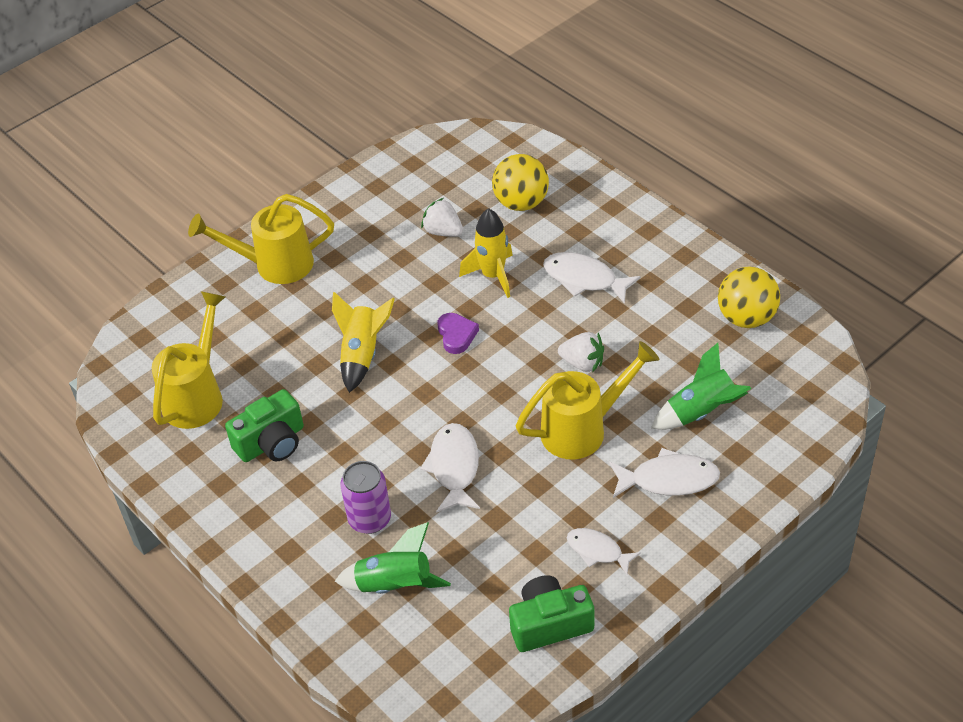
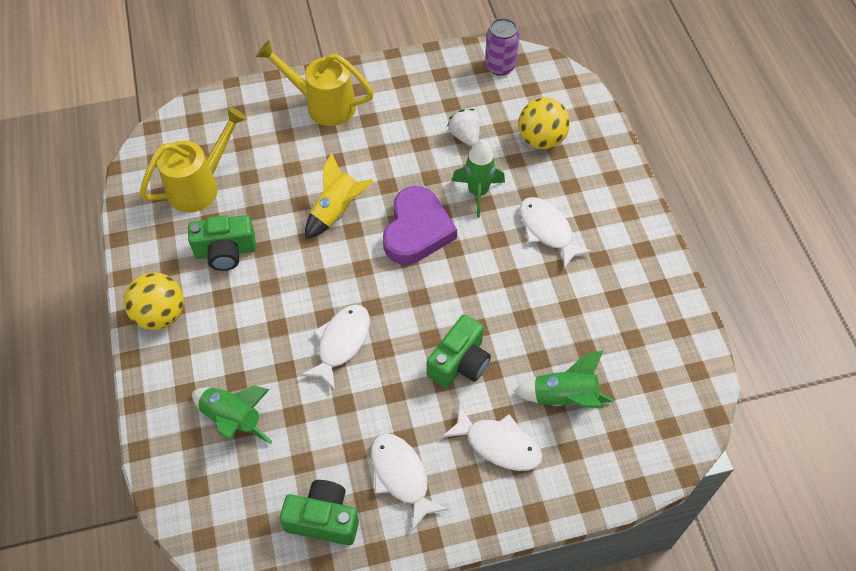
camera: 25 degrees right, 10 degrees up
(369, 519) = (252, 353): purple can -> purple can (500, 66)
(456, 335) = (417, 230): purple heart -> purple heart, size x2.00
(493, 276) = (478, 192): yellow rocket -> green rocket
(582, 363) = (497, 304): white strawberry -> none
(582, 429) = (459, 362): yellow watering can -> green camera
(597, 551) = (401, 476): white fish -> white fish, size x1.51
(746, 318) = (658, 331): yellow ball -> yellow ball (161, 315)

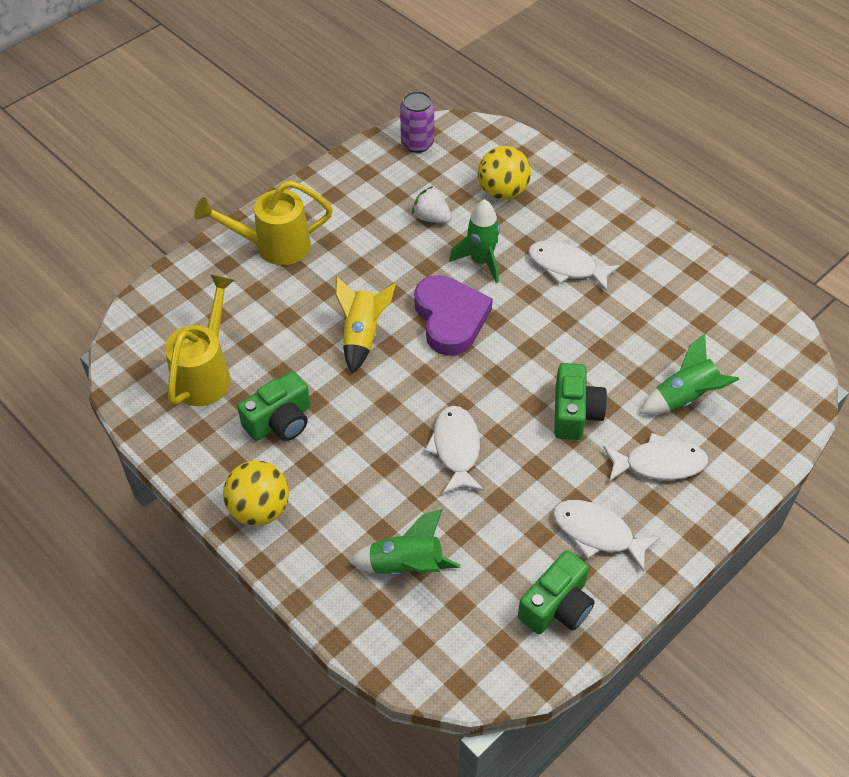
camera: 30 degrees left, 5 degrees down
(323, 519) = (557, 606): green camera -> green camera turned 150 degrees clockwise

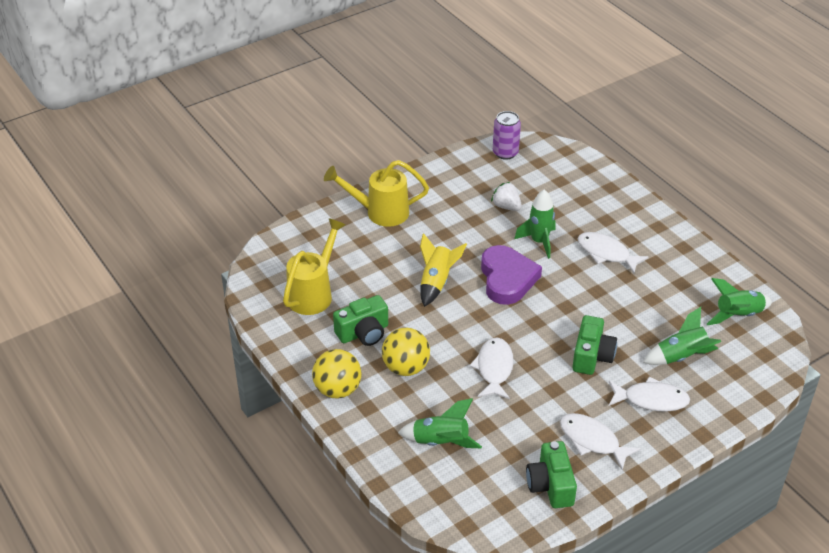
camera: 10 degrees right, 10 degrees down
(503, 192) = (566, 194): yellow ball -> yellow ball (406, 367)
(557, 606) = (550, 485): green camera -> green camera turned 120 degrees clockwise
(741, 330) = (738, 315): none -> green rocket

